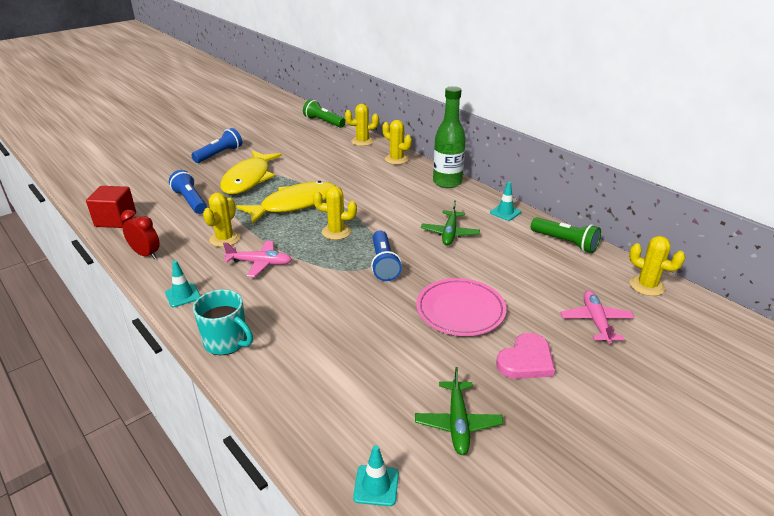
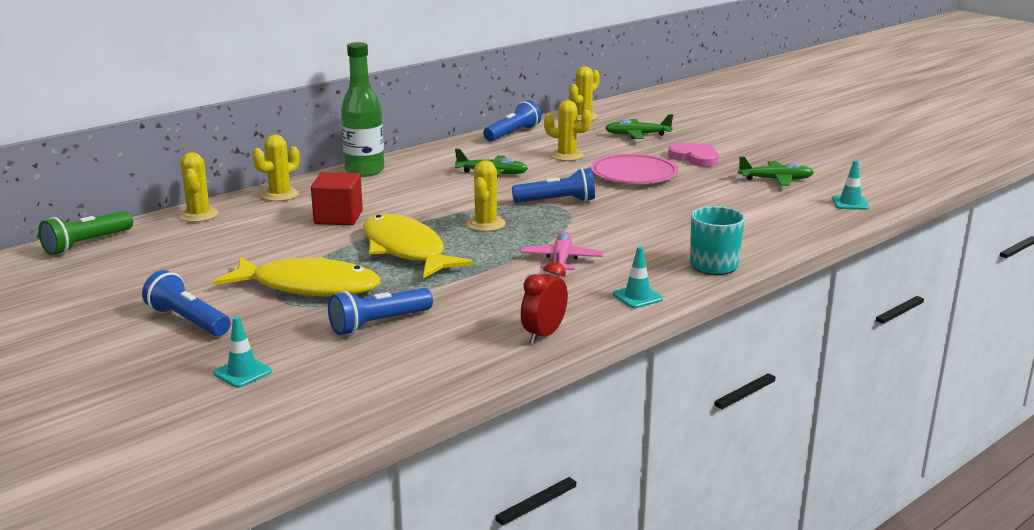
camera: 90 degrees left, 10 degrees down
(115, 220) = (434, 378): red cube -> red cube (338, 218)
(225, 239) = (501, 286): yellow cactus -> yellow cactus (566, 156)
(505, 212) = (448, 150): turquoise traffic cone -> turquoise traffic cone (242, 372)
(565, 243) = (513, 134): green flashlight -> blue flashlight
(596, 321) = (637, 135): pink plane -> green plane

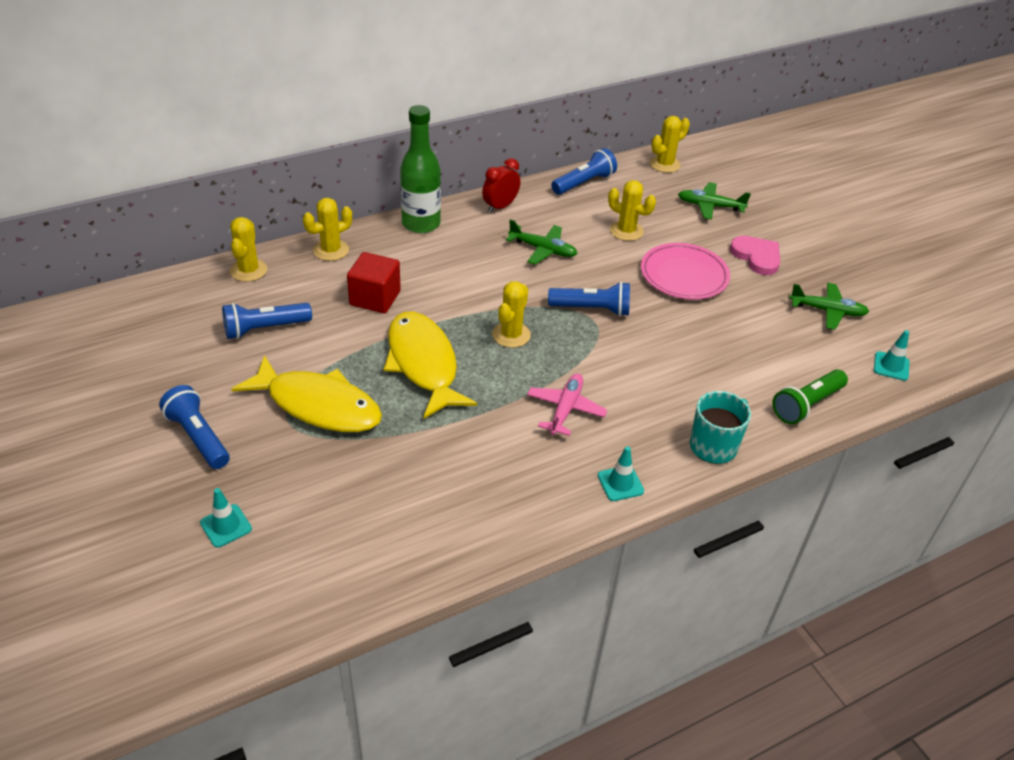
camera: 10 degrees right, 20 degrees up
(86, 244) = (138, 299): green flashlight -> green flashlight (806, 405)
(378, 323) = (365, 476): blue flashlight -> blue flashlight (265, 328)
(544, 334) = (512, 525): red clock -> red clock (500, 206)

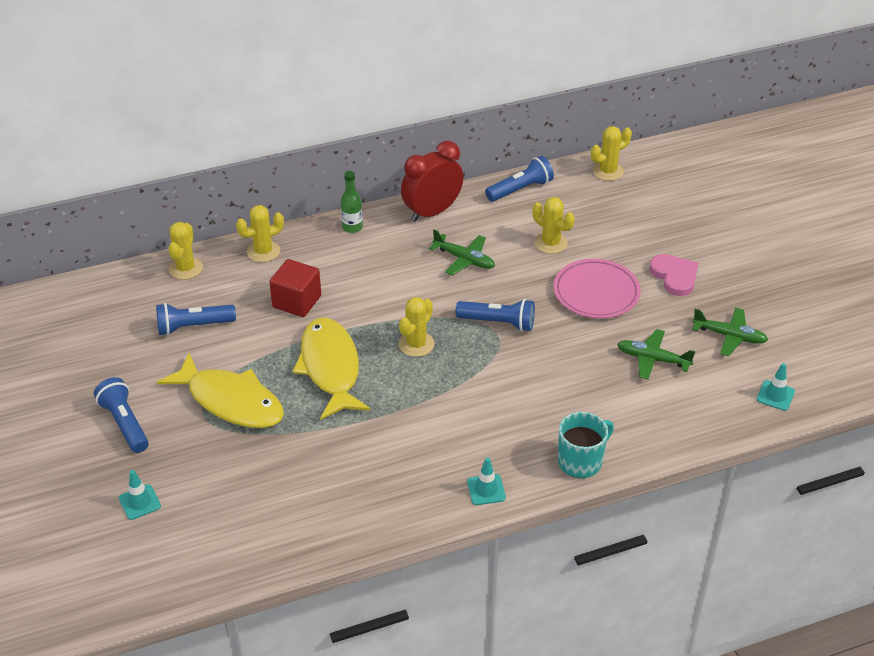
camera: 10 degrees right, 0 degrees up
(421, 224) = (352, 227): green bottle -> green bottle, size x0.56
(500, 206) = (432, 212): red clock -> red clock, size x1.59
(565, 409) = (451, 418): pink plane -> none
(710, 206) = (642, 219): green plane -> green plane (652, 359)
(806, 405) = (680, 428): green flashlight -> none

